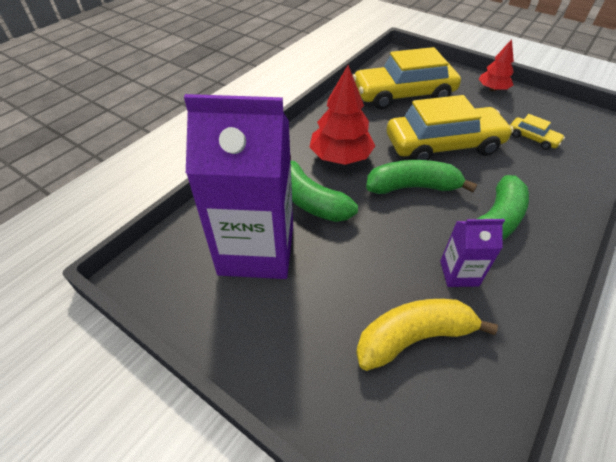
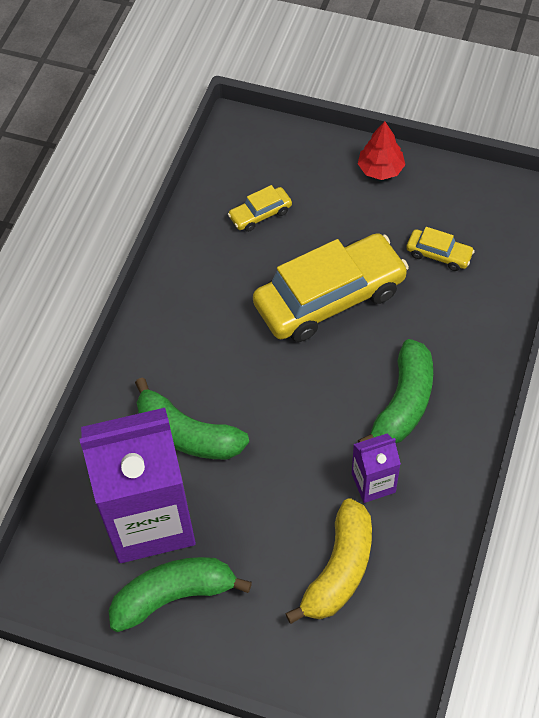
camera: 15 degrees left, 10 degrees up
(340, 157) = (205, 355): red tree -> none
(403, 94) = (260, 214): yellow car -> yellow car, size x0.44
(412, 187) = (304, 378): green banana -> green banana (173, 596)
(413, 337) = (339, 569): yellow banana -> yellow banana turned 150 degrees clockwise

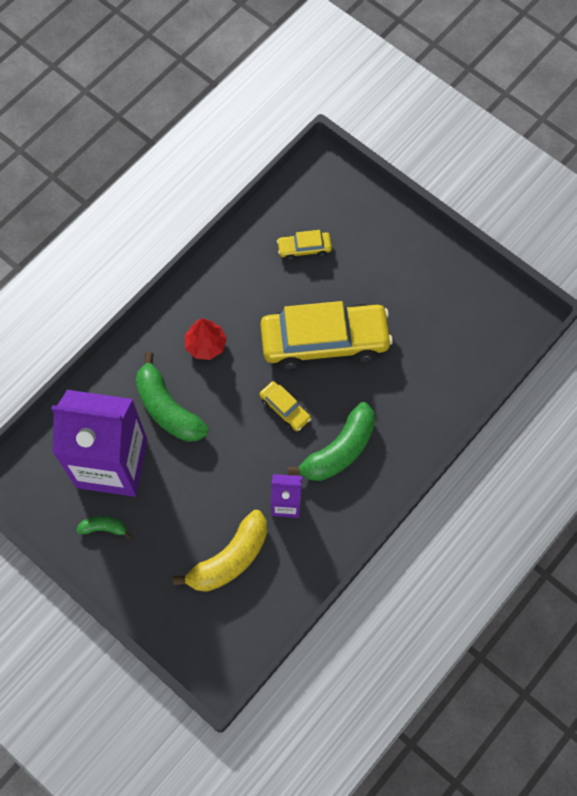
camera: 20 degrees right, 10 degrees up
(173, 596) = (104, 528): green banana -> green banana, size x0.49
(380, 169) = (417, 246): red tree -> red tree (206, 345)
(439, 254) = (427, 338): yellow car -> yellow car (285, 409)

